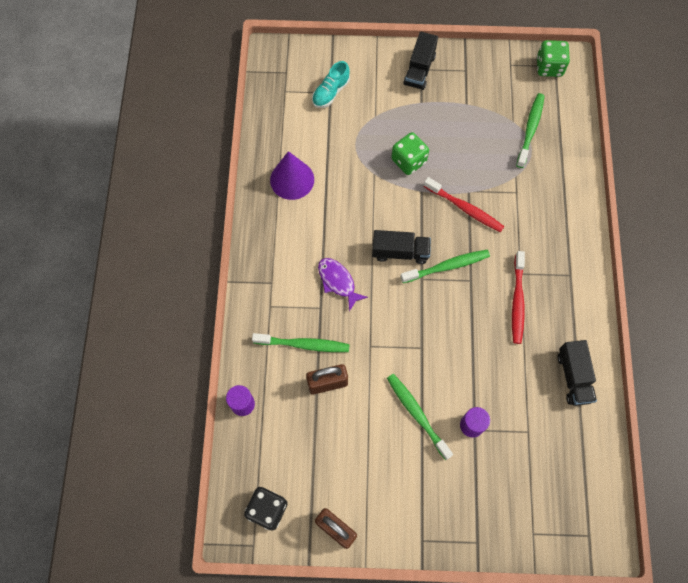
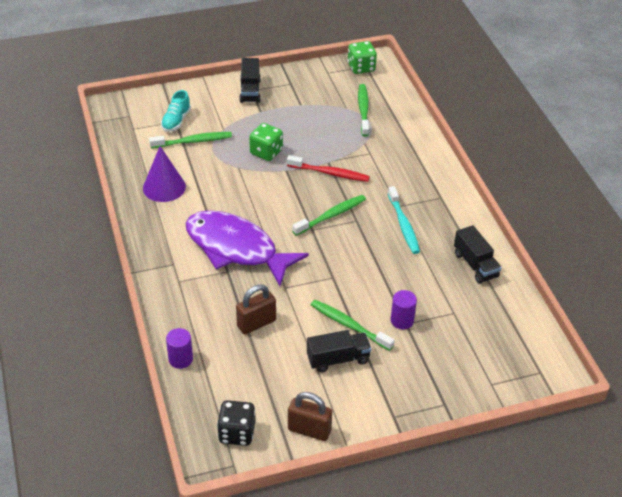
camera: 20 degrees left, 25 degrees down
(303, 344) = (222, 301): green toothbrush -> green toothbrush (193, 141)
(338, 282) = (236, 249): purple fish -> purple fish, size x2.21
(400, 252) = (285, 215): black truck -> black truck (338, 359)
(517, 301) = (403, 225): red toothbrush -> turquoise toothbrush

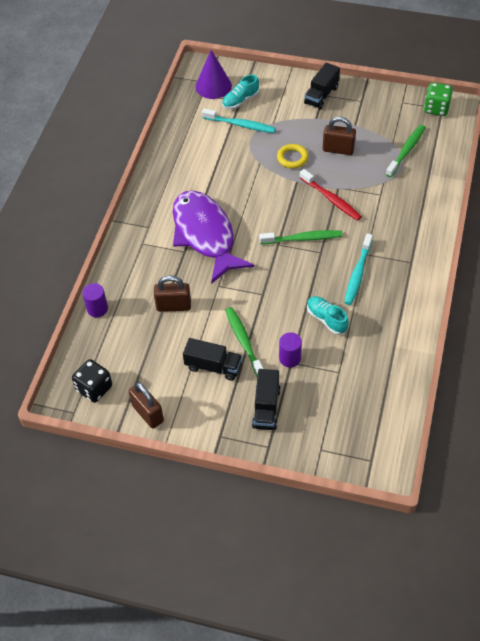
camera: 35 degrees right, 10 degrees up
(164, 187) = (188, 157): purple cone -> purple cone (213, 86)
(193, 141) = (240, 125): green toothbrush -> turquoise toothbrush
(266, 152) = (292, 158): green dice -> yellow ring
(302, 130) = (338, 149): none -> brown padlock
(407, 274) = (326, 319): none -> turquoise shoe
(475, 265) = (392, 338): black truck -> black truck (266, 408)

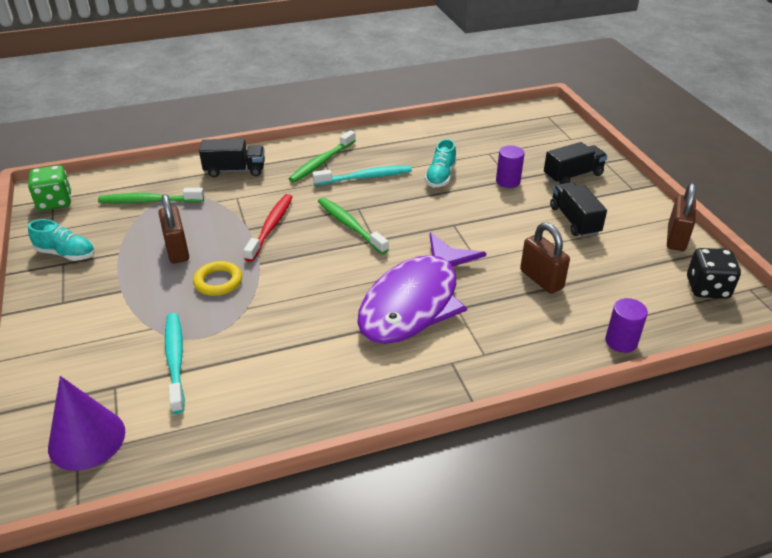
camera: 125 degrees left, 15 degrees down
(240, 101) = (114, 385): turquoise shoe -> turquoise shoe (66, 254)
(244, 342) = (524, 213): green toothbrush -> green toothbrush (322, 162)
(321, 95) = (64, 303): black truck -> black truck (235, 170)

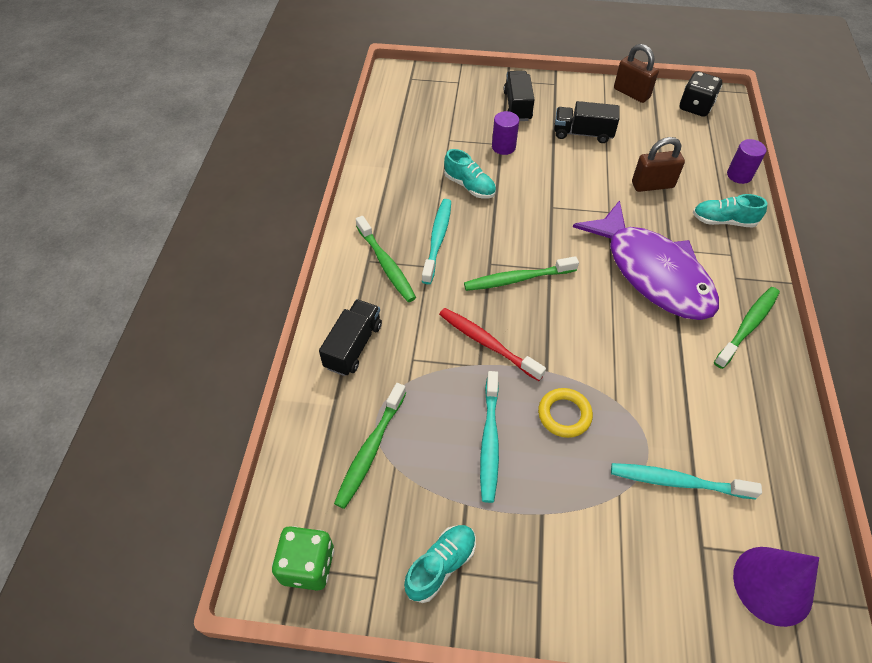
camera: 65 degrees left, 15 degrees up
(177, 250) = (489, 441): brown padlock -> turquoise toothbrush
(387, 381) = (747, 326): none -> green toothbrush
(531, 340) = (723, 221): none -> turquoise shoe

